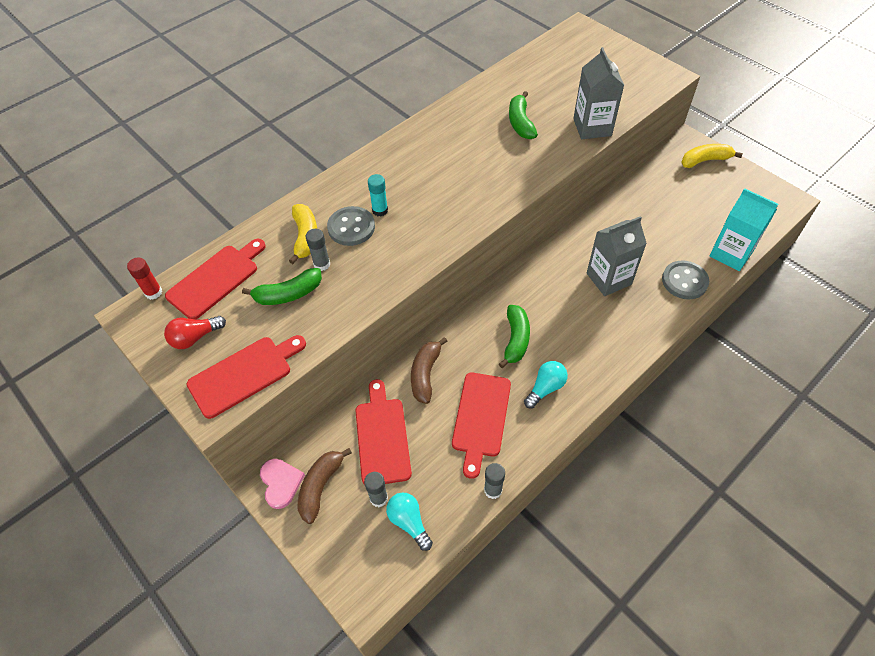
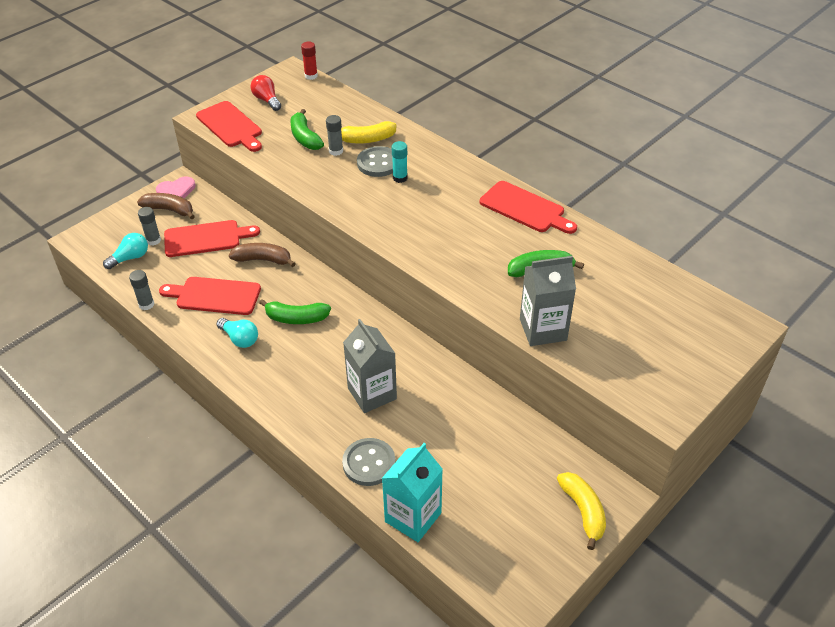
camera: 85 degrees right, 10 degrees down
(216, 279) = (322, 101): red cutting board -> red cutting board (525, 208)

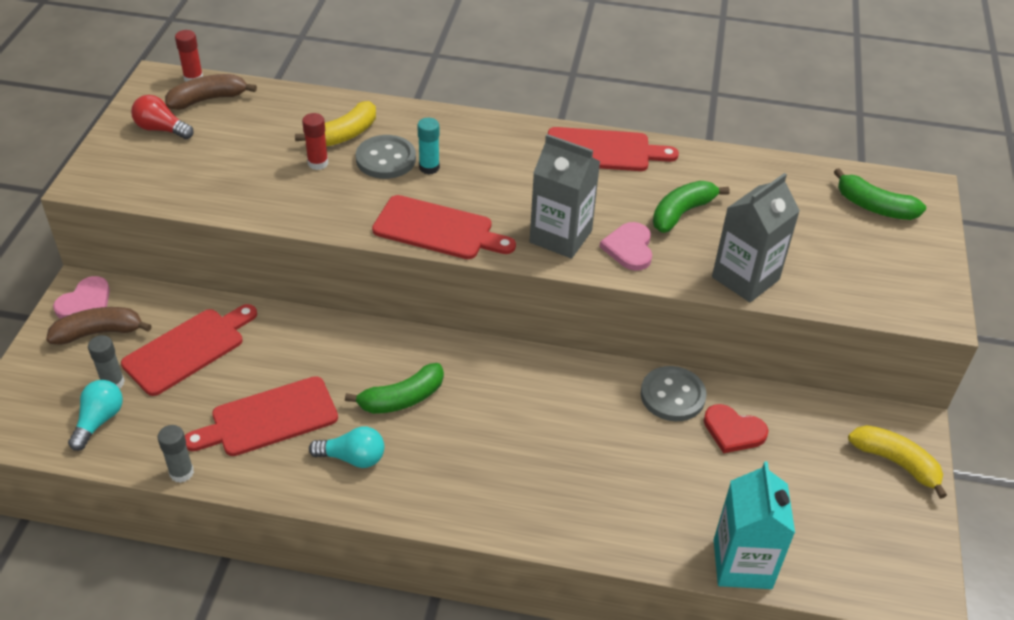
camera: 35 degrees left, 0 degrees up
(230, 126) = (142, 180): red cutting board -> red cutting board (438, 229)
(263, 260) = (293, 344): brown banana -> brown banana (208, 99)
(305, 137) = (260, 160): green banana -> green banana (874, 207)
(336, 151) = (318, 163): grey glue stick -> red glue stick
(369, 463) = (642, 529): grey button -> grey button (672, 395)
(372, 393) = (573, 446): grey carton -> grey carton (560, 236)
(481, 277) = (629, 248): none -> pink heart
(485, 434) = (733, 431): none -> red heart

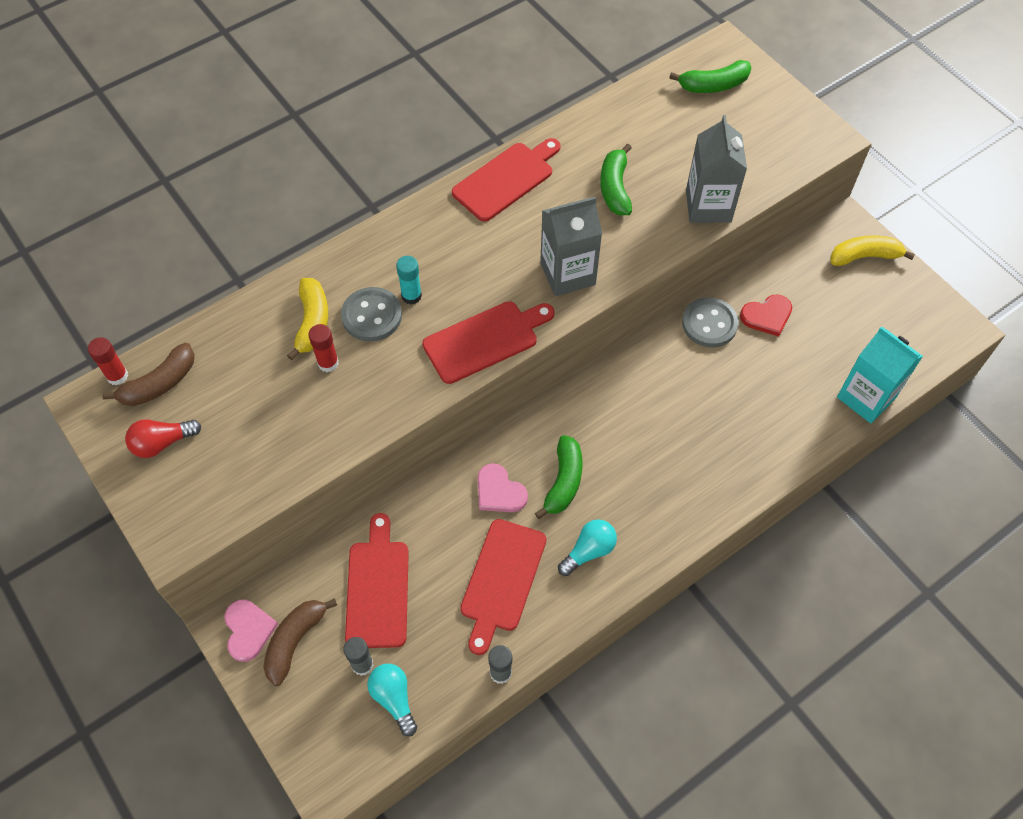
camera: 45 degrees left, 15 degrees up
(208, 99) = (159, 384): brown banana -> brown banana turned 150 degrees counterclockwise
(629, 248) = (618, 244): pink heart -> pink heart (499, 491)

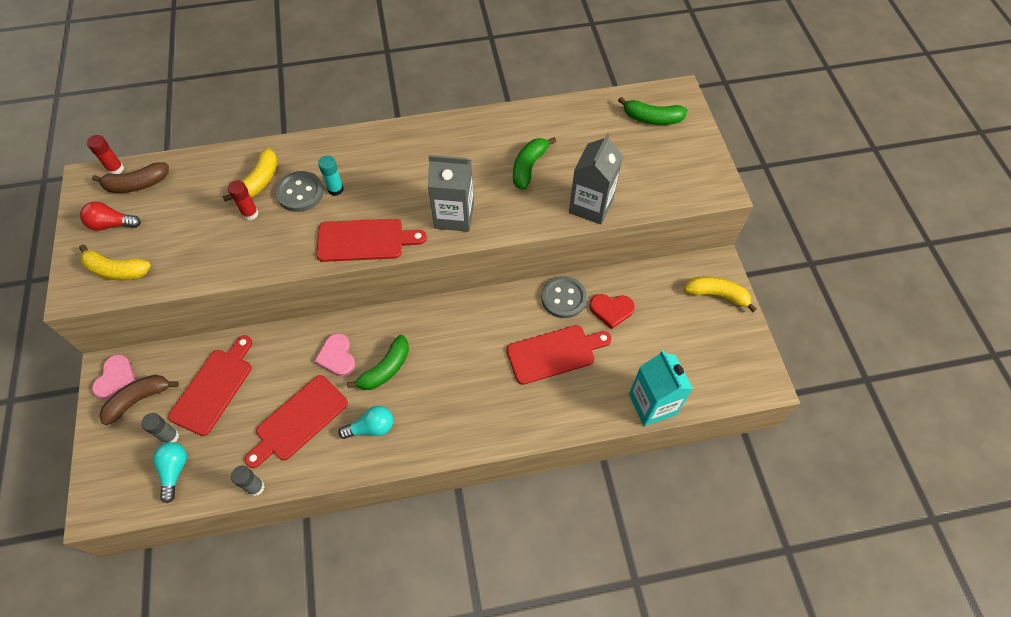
camera: 25 degrees right, 0 degrees up
(208, 493) = (116, 270): none -> yellow banana
(506, 179) = (454, 132): red cutting board -> red cutting board (554, 353)

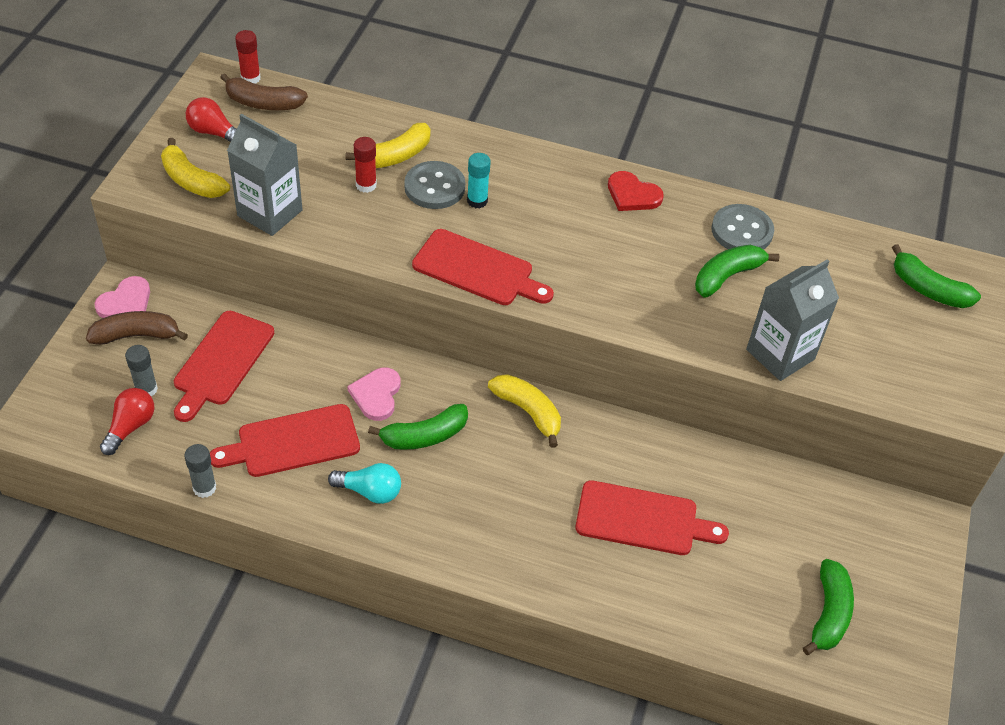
camera: 25 degrees right, 10 degrees down
(175, 471) = (130, 427): turquoise light bulb -> red light bulb
(214, 388) = (221, 362): red cutting board -> red cutting board turned 150 degrees clockwise
(454, 216) = (600, 290): grey carton -> grey carton (270, 213)
(563, 298) = (693, 462): grey button -> grey button (742, 231)
(611, 310) = (749, 505): red heart -> red heart (632, 194)
(652, 404) = (735, 641): turquoise carton -> none
(694, 356) = (828, 614): none -> green banana
(717, 295) = (907, 557): yellow banana -> yellow banana (528, 412)

